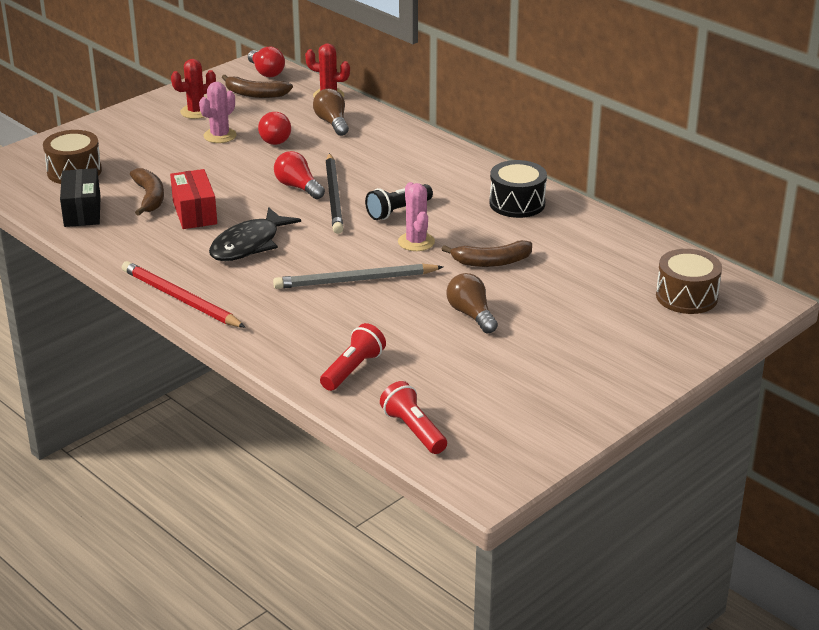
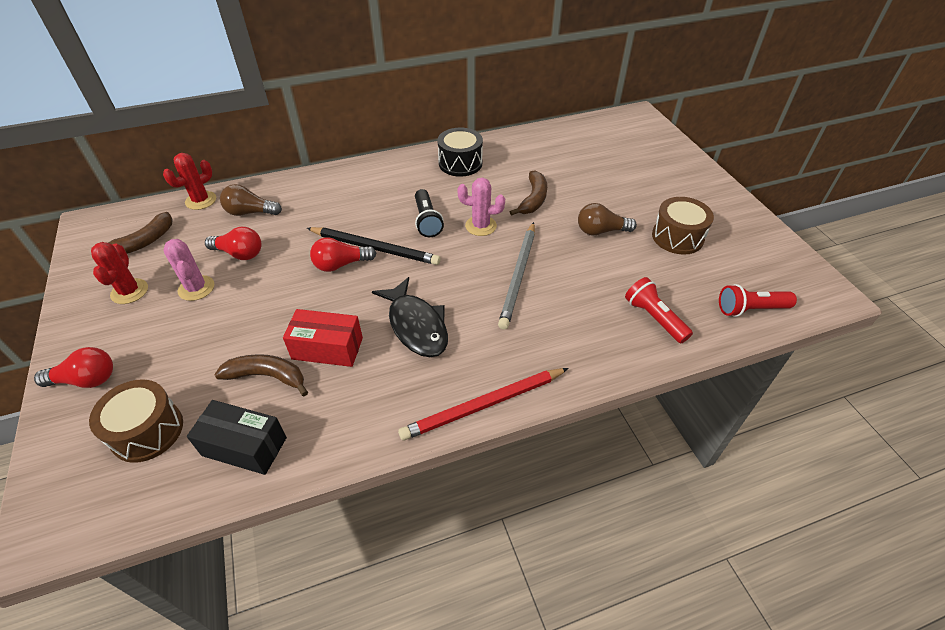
camera: 65 degrees left, 15 degrees up
(266, 72) = (111, 223): red light bulb -> red light bulb (86, 380)
(686, 296) = (621, 138): brown drum -> brown drum (677, 237)

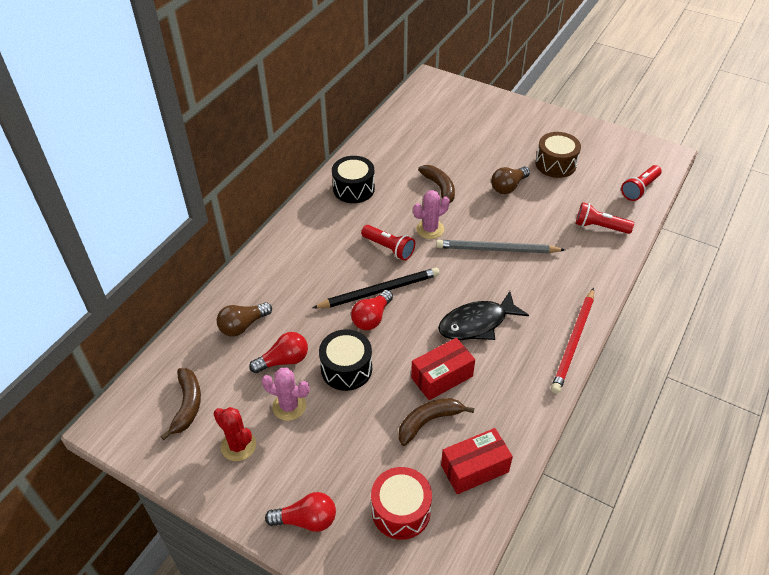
camera: 40 degrees left, 0 degrees up
(86, 380) = (306, 520): red light bulb -> red light bulb turned 45 degrees clockwise
(147, 431) = (401, 511): brown drum -> red drum
(201, 200) = (183, 343): red cactus -> none
(244, 446) = (474, 468): black box -> red box
(270, 289) = (346, 369): none -> black drum
(416, 325) = (477, 323): black fish -> black fish turned 135 degrees clockwise
(427, 221) = (389, 248): black flashlight -> red flashlight
(518, 276) = (496, 249): grey pencil -> grey pencil turned 120 degrees clockwise

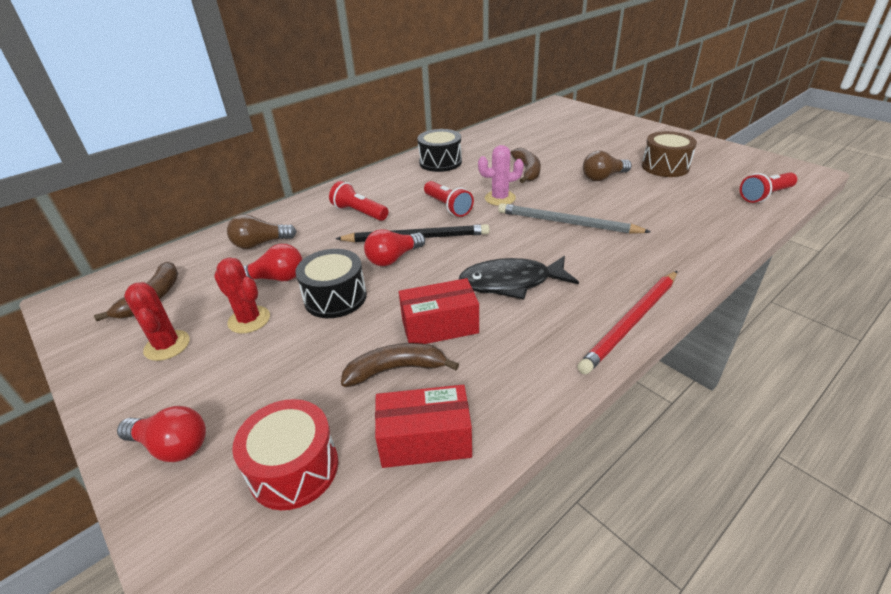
camera: 20 degrees right, 10 degrees down
(289, 406) = (249, 320): pink cactus -> red cactus
(600, 227) = (703, 220): red flashlight -> red flashlight (359, 212)

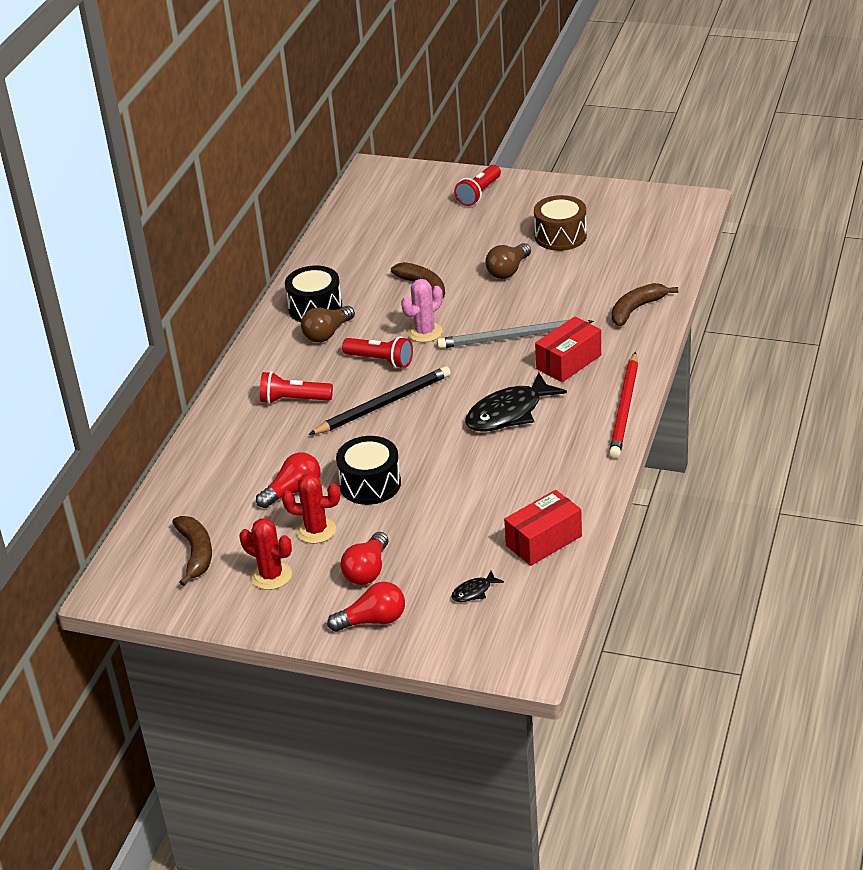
camera: 30 degrees left, 0 degrees up
(260, 244) = (231, 469): brown light bulb -> brown light bulb (327, 333)
(294, 468) = (474, 592): red drum -> black fish
(393, 258) = (383, 431): red light bulb -> red light bulb (367, 570)
(396, 369) = (480, 511): brown banana -> brown banana (636, 309)
(440, 326) = (483, 469): red box -> red box (568, 362)
(765, 195) = (669, 244): red flashlight -> red flashlight (479, 194)

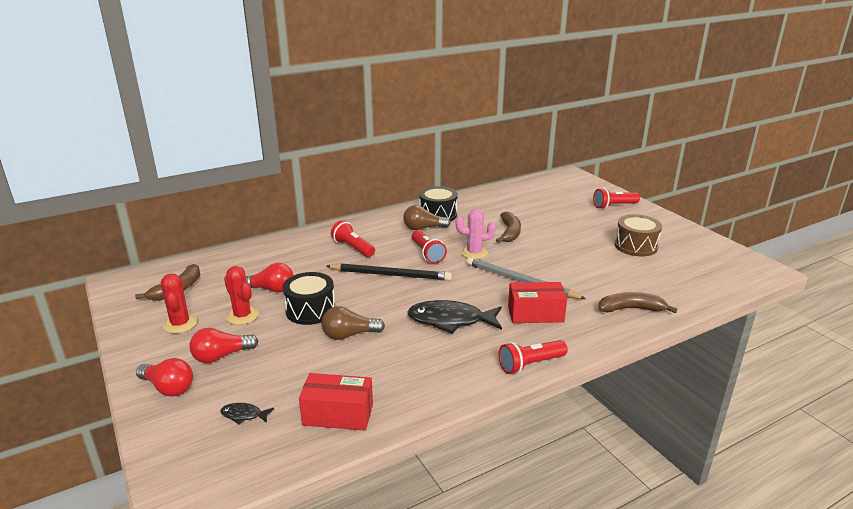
camera: 40 degrees right, 10 degrees down
(508, 270) = (574, 248): brown light bulb -> brown light bulb (349, 335)
(625, 408) = (530, 364): red pencil -> red flashlight

